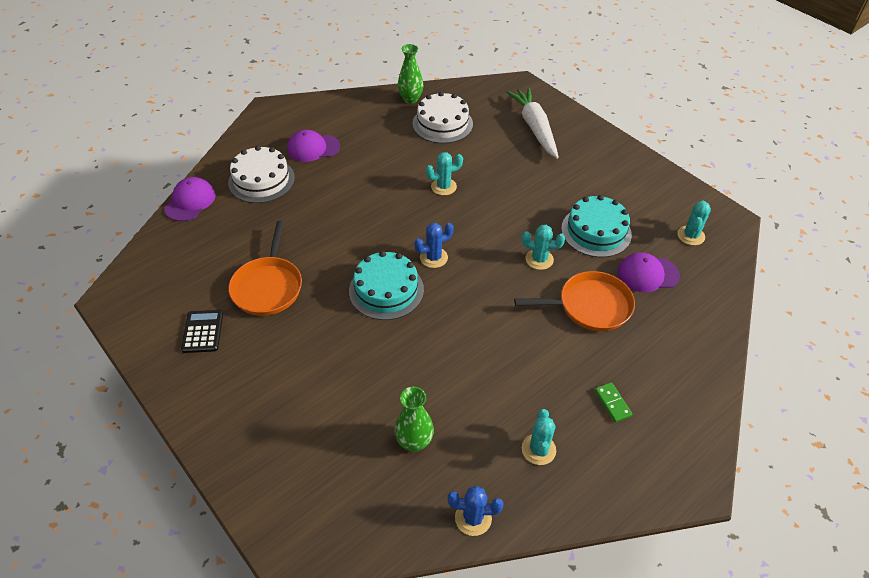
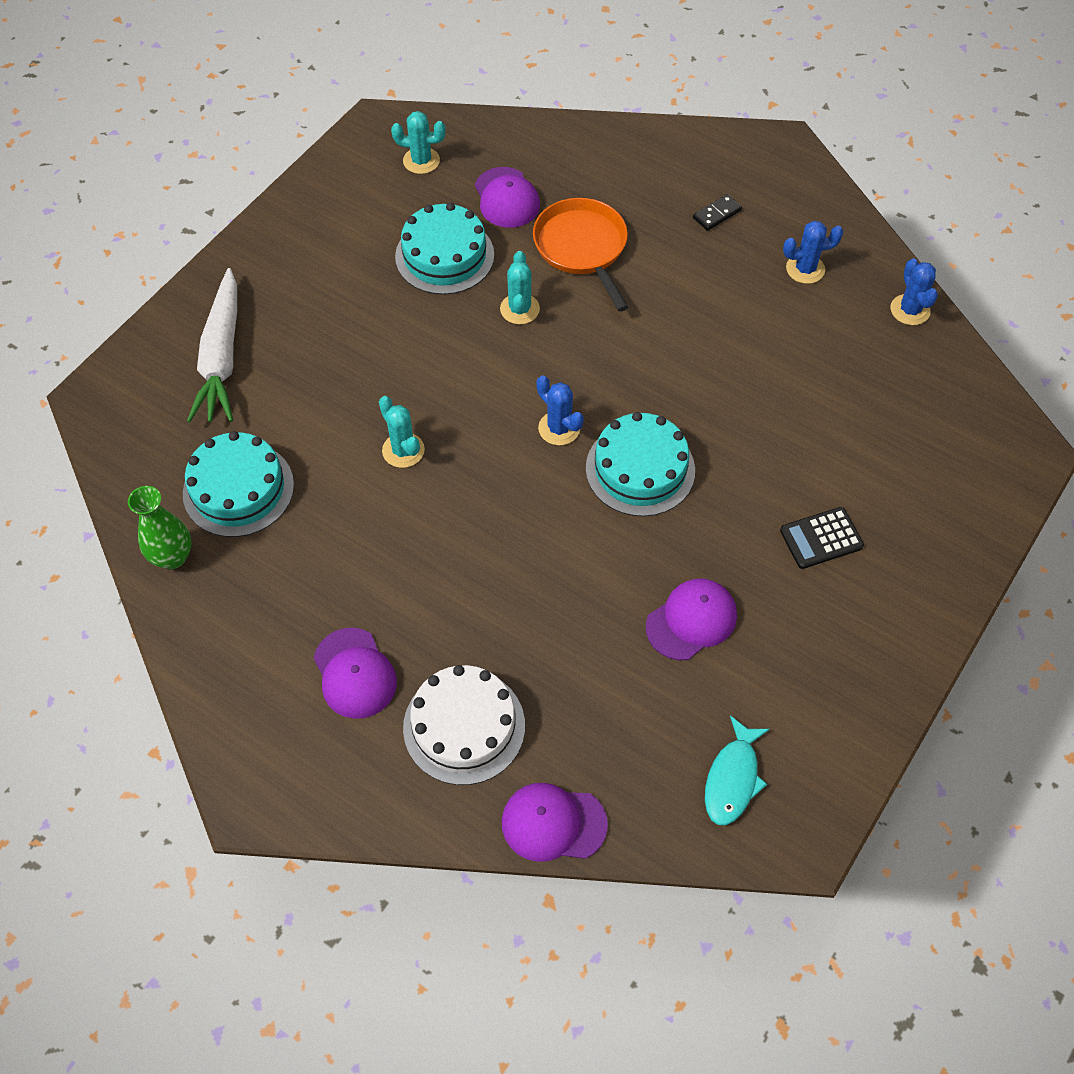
camera: 105 degrees left, 10 degrees up
(164, 278) = (732, 778): none -> turquoise fish
(202, 331) = (804, 673): black calculator -> black calculator (821, 538)
(268, 286) = (691, 620): orange pan -> purple cap
(414, 442) = (851, 380): green vase -> none
(442, 124) = (238, 489): white cake -> turquoise cake
(534, 128) = (221, 357): white carrot -> white carrot turned 60 degrees counterclockwise
(538, 449) = (805, 269): turquoise cactus -> blue cactus
(612, 403) = (717, 214): green domino -> black domino

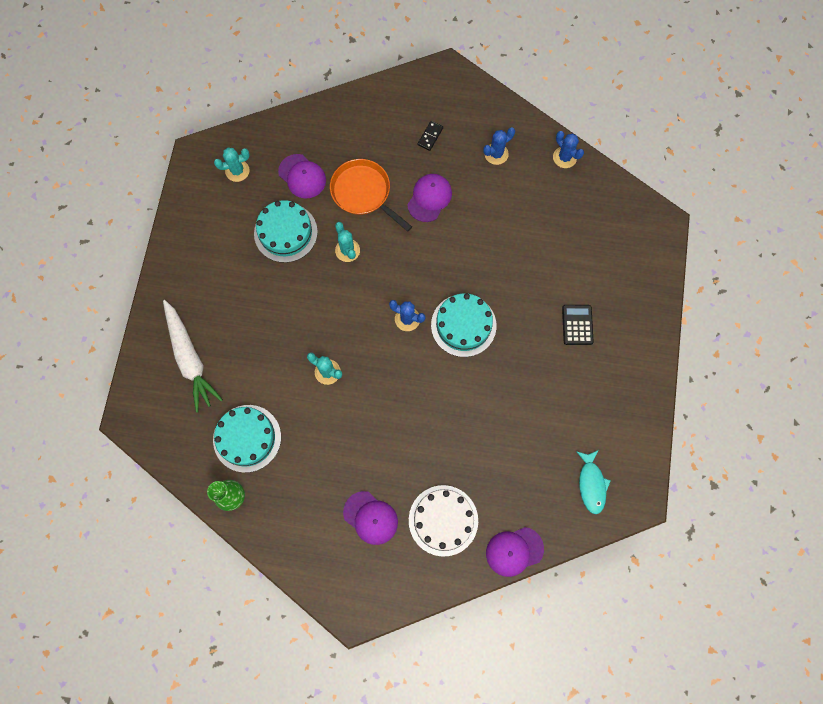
camera: 25 degrees left, 15 degrees up
(691, 620) = (531, 404): purple cap -> purple cap (429, 198)
(821, 538) = (577, 325): black calculator -> black calculator turned 135 degrees clockwise

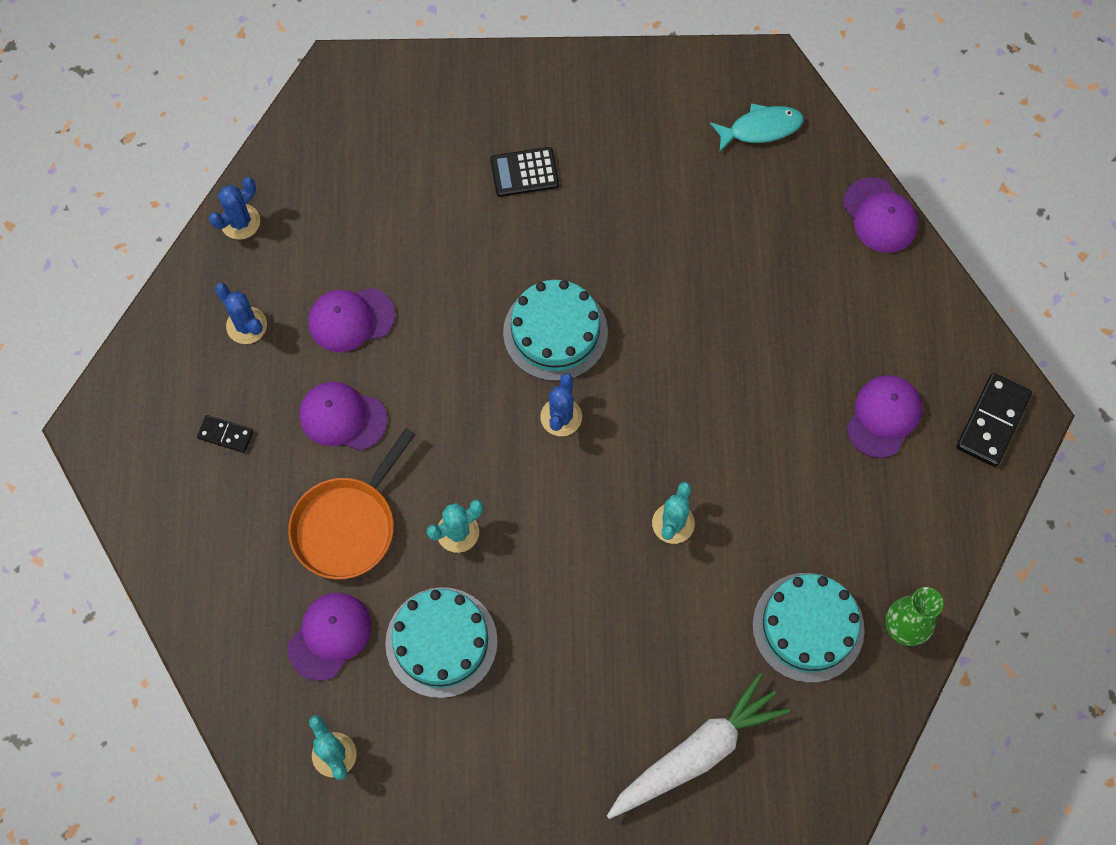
camera: 100 degrees left, 5 degrees down
(354, 590) = (992, 421): none -> black domino
(443, 520) = (861, 315): white cake -> none
(491, 210) = (351, 319): none -> purple cap

